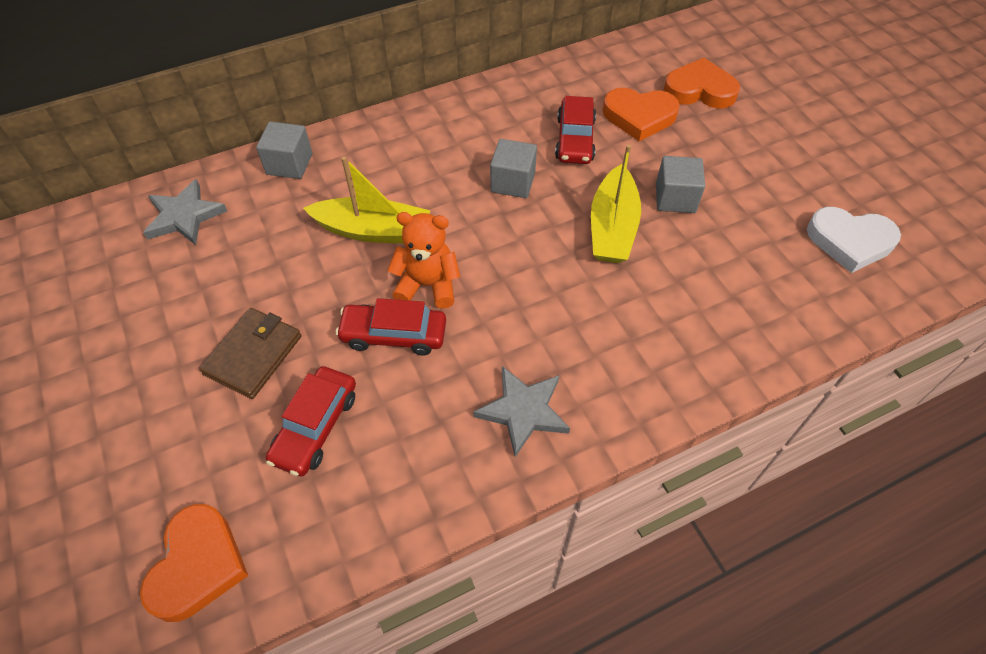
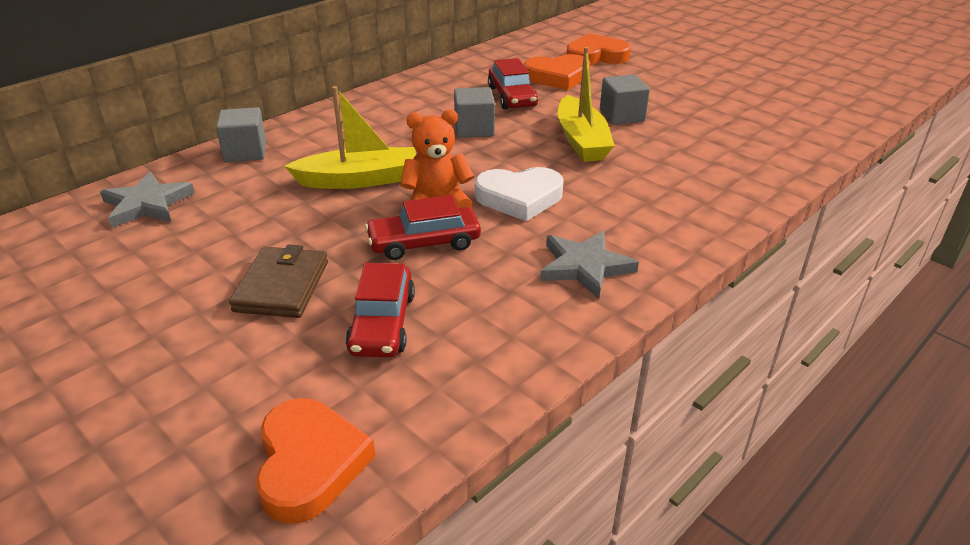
camera: 20 degrees left, 20 degrees down
(850, 241) = (777, 116): white heart -> white heart (519, 198)

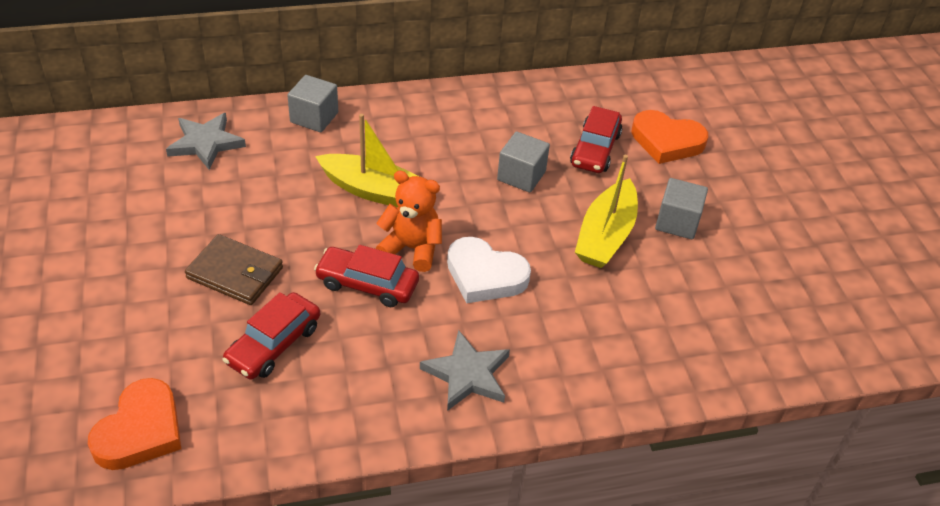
camera: 30 degrees right, 10 degrees up
(282, 286) = (235, 273): brown wallet -> brown wallet turned 75 degrees clockwise
(596, 56) = (737, 128): orange heart -> none

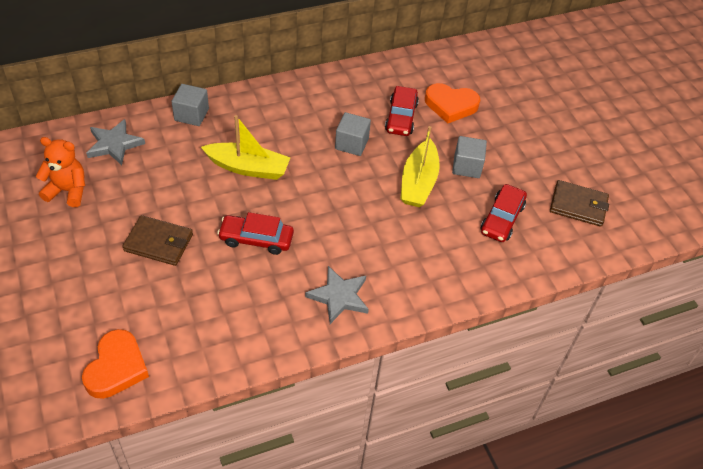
camera: 10 degrees left, 5 degrees up
(274, 344) = (198, 292): red car -> red car (502, 219)
(412, 248) = (283, 208): orange teddy bear -> orange teddy bear (68, 191)
(485, 275) = (338, 222): white heart -> none
(832, 292) = (578, 205): none -> brown wallet

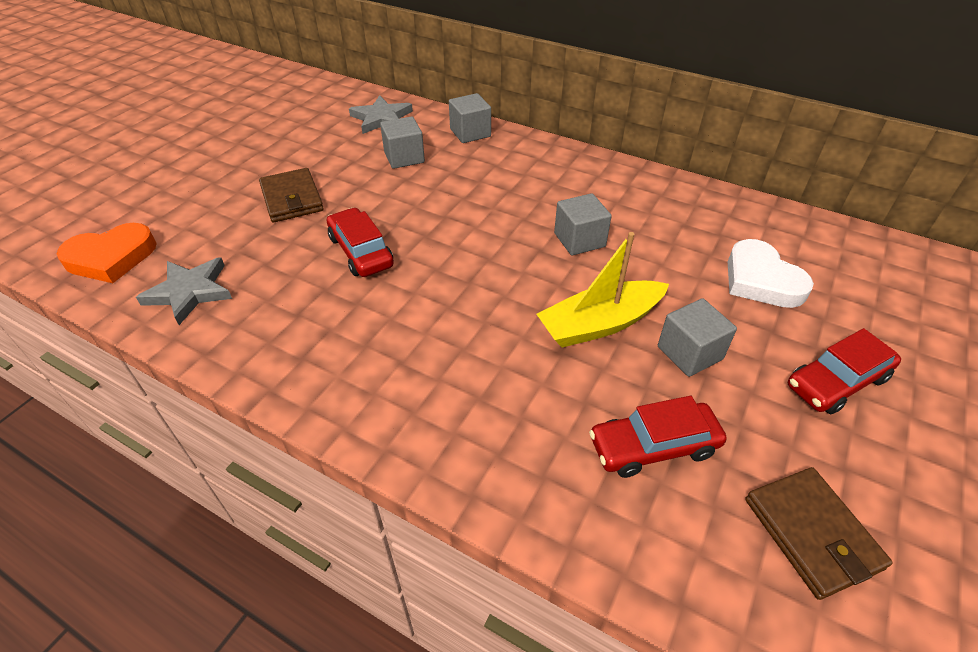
camera: 55 degrees right, 5 degrees down
(68, 191) = (302, 127): orange teddy bear -> none
(179, 162) = (404, 157): none -> grey cube
(248, 168) = (449, 195): yellow boat -> none
(339, 296) = (341, 359): grey star -> grey star (189, 292)
(401, 117) = (675, 252): red car -> red car (836, 382)
(451, 105) = (761, 280): orange heart -> white heart

